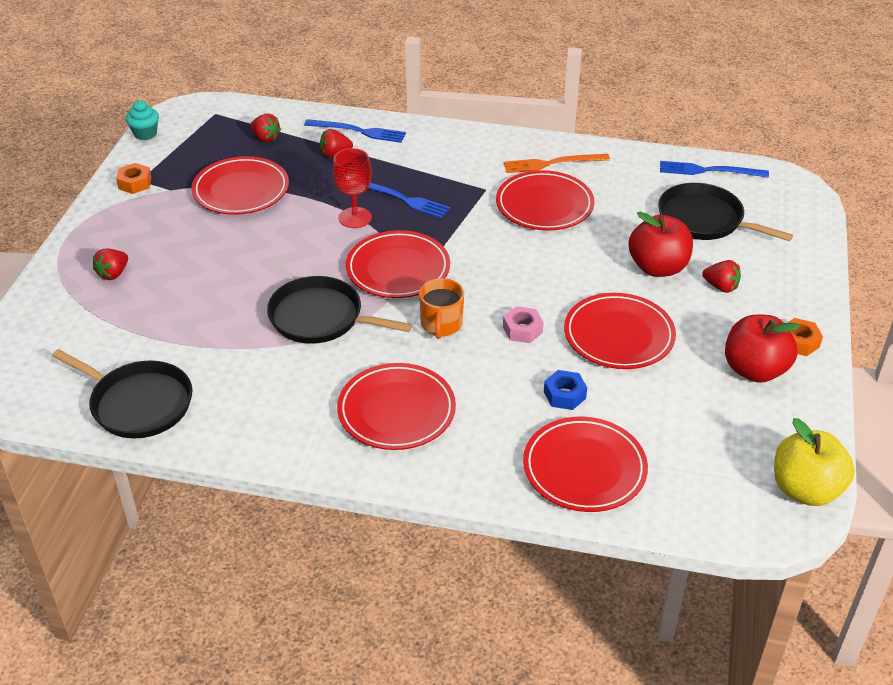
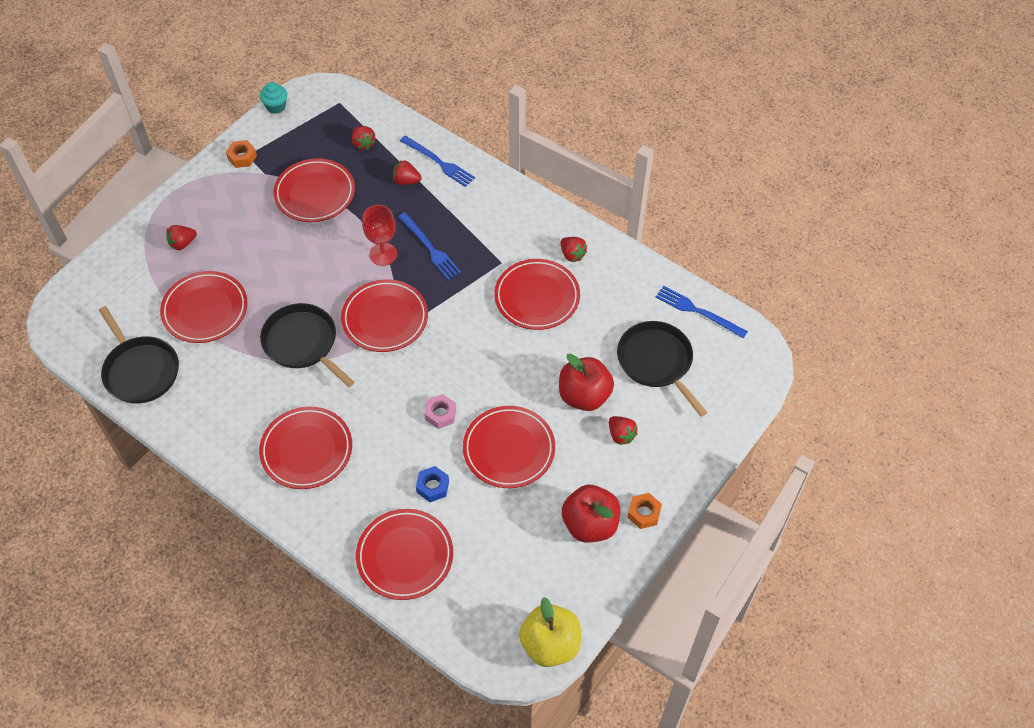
camera: 25 degrees right, 15 degrees up
(182, 323) = (205, 310): none -> red plate
(441, 324) = (384, 385): orange mug -> none
(552, 163) = (572, 255): orange fork -> red strawberry

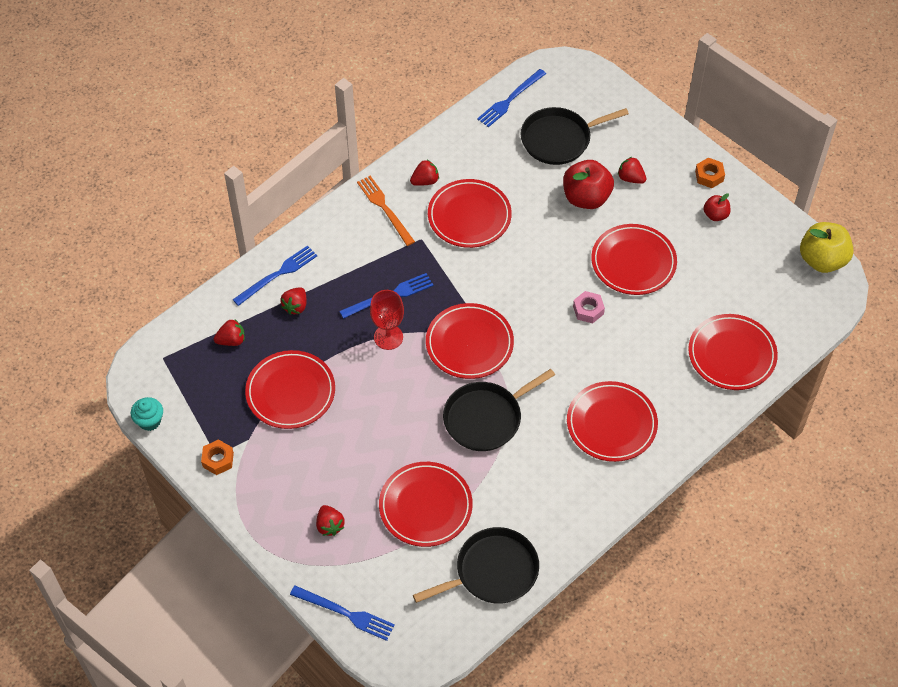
camera: 80 degrees left, 0 degrees up
(98, 268) = (345, 613): none -> blue fork
(433, 487) = (664, 325): blue nut -> none
(531, 228) = (384, 208): none -> orange fork
(590, 524) = (715, 215): red apple -> red apple, size x0.53
(621, 435) = (630, 178): red strawberry -> red strawberry turned 120 degrees counterclockwise

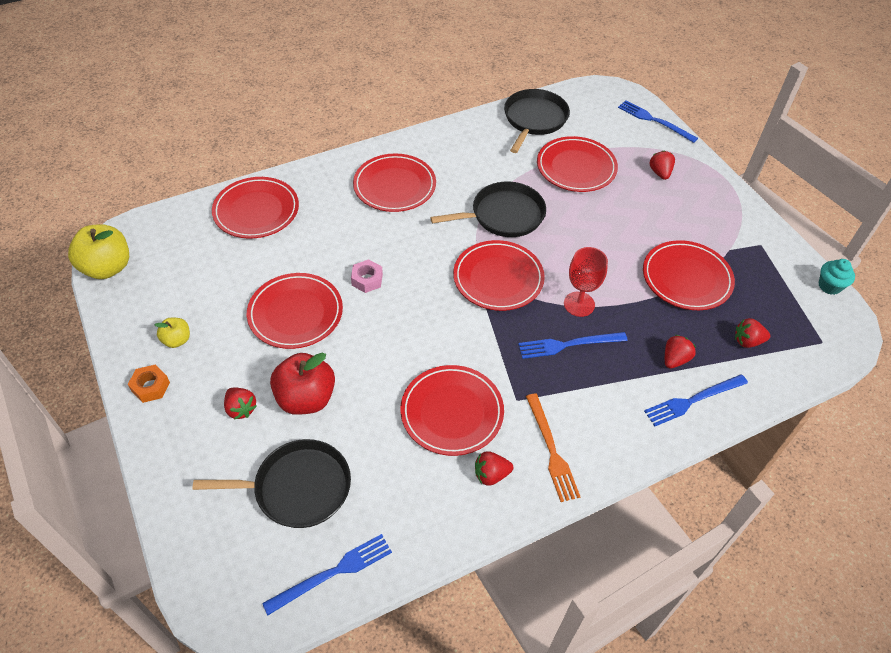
camera: 165 degrees left, 5 degrees down
(218, 460) = (759, 240): orange nut -> none
(492, 571) = (534, 119): black pan -> black pan turned 120 degrees clockwise
(715, 215) = (177, 340): red apple -> yellow apple

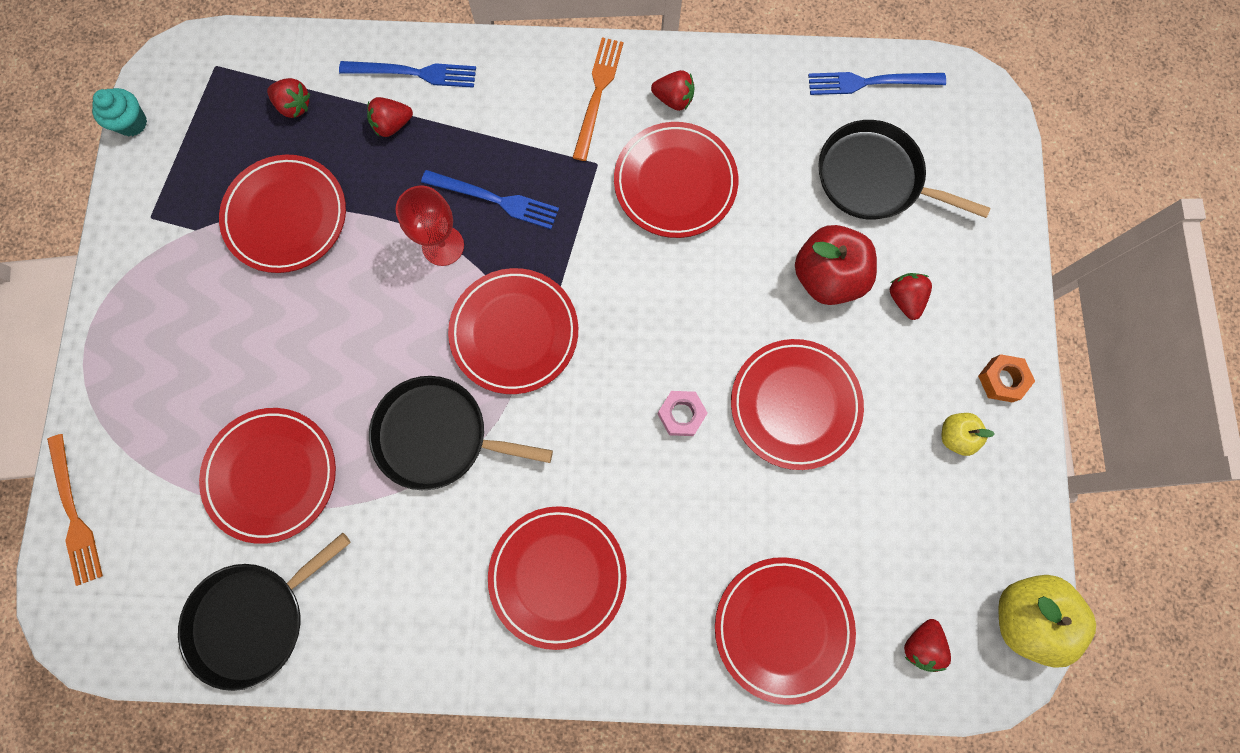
camera: 150 degrees left, 25 degrees up
(654, 121) = (74, 514): blue fork -> orange fork
(660, 173) = (164, 401): red strawberry -> red strawberry (920, 644)

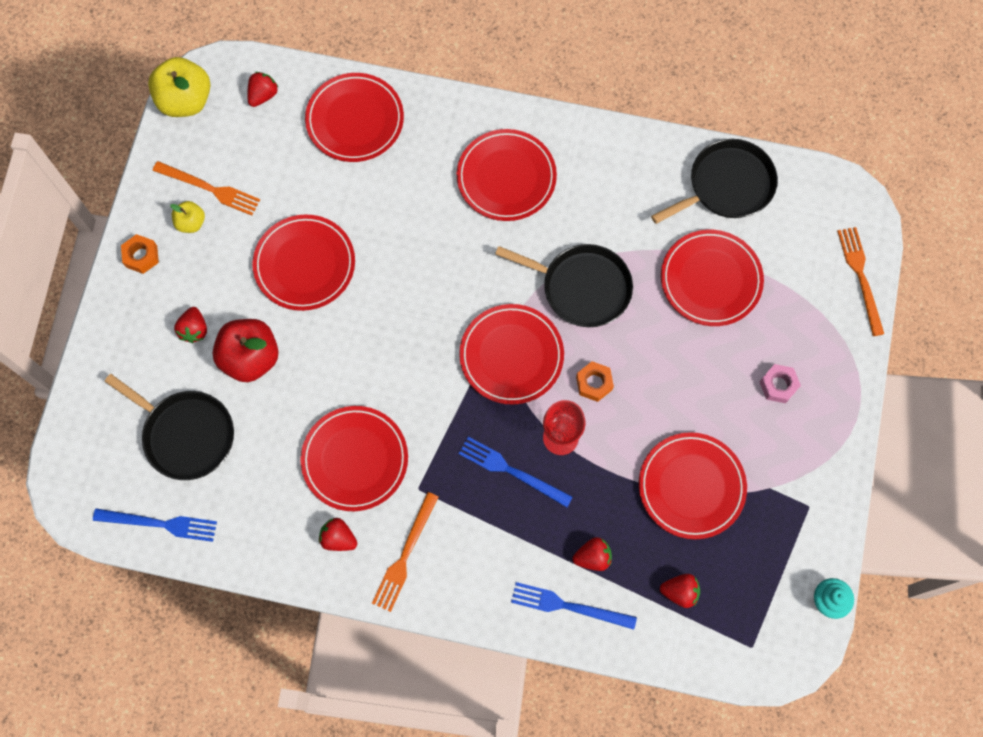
camera: 170 degrees left, 5 degrees down
(294, 106) = (680, 592): red strawberry -> red strawberry turned 150 degrees clockwise
(410, 316) = (594, 383): none -> orange nut
(681, 415) = (393, 272): pink nut -> pink nut (778, 385)
(947, 488) = (210, 189): none -> orange fork

